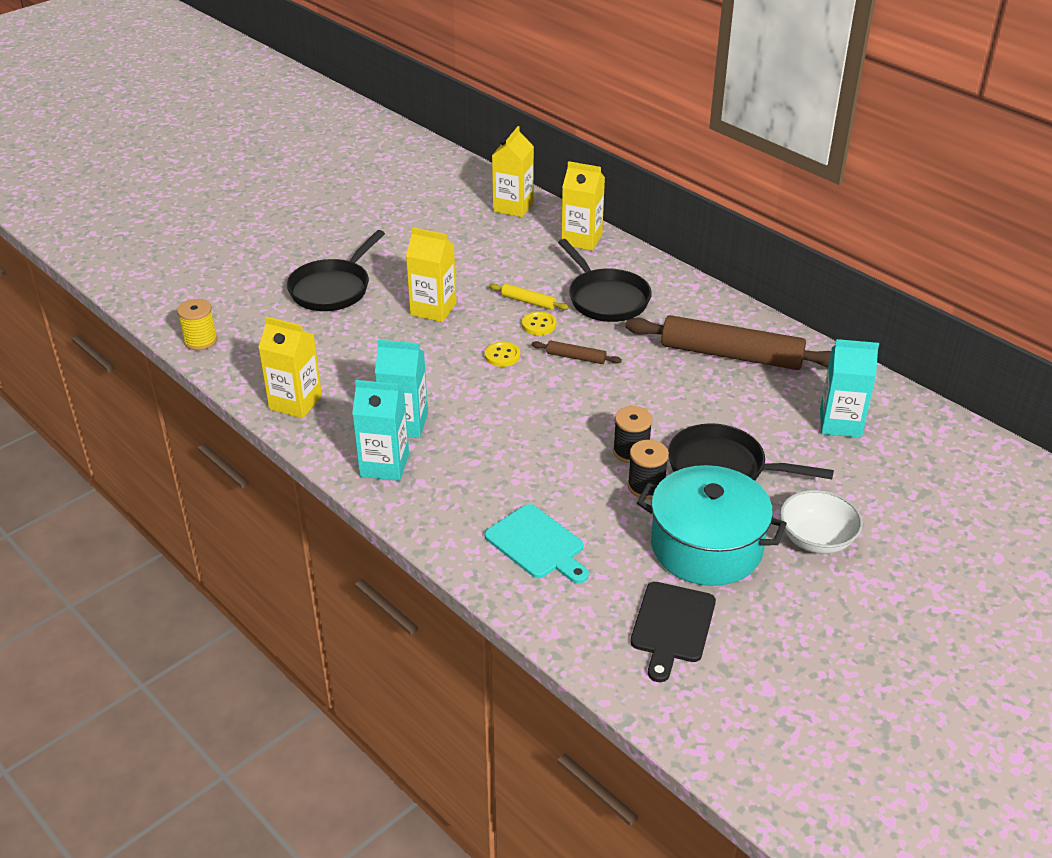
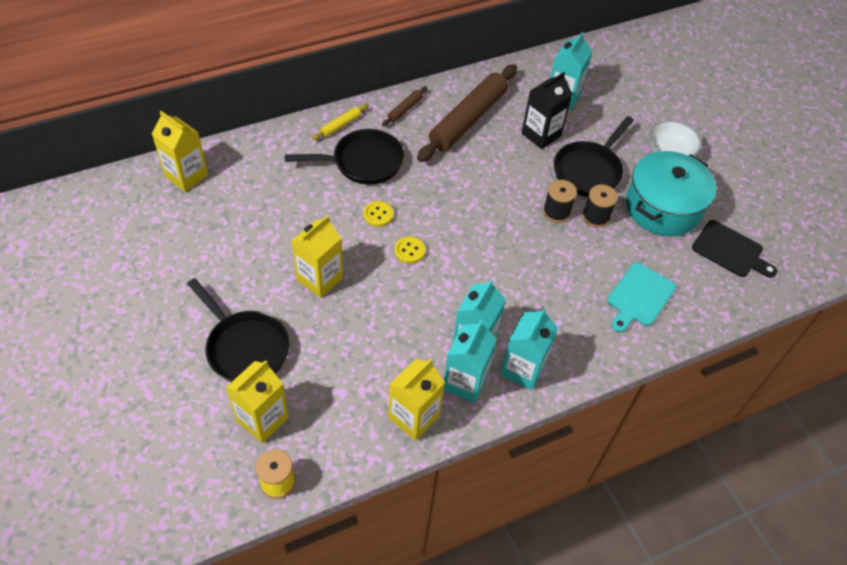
camera: 75 degrees left, 15 degrees up
(351, 427) = (465, 382): none -> turquoise carton
(528, 301) = (342, 211): yellow rolling pin -> yellow rolling pin (340, 125)
(537, 544) = (639, 297): turquoise cutting board -> turquoise cutting board turned 150 degrees clockwise
(576, 357) = (432, 206): brown rolling pin -> brown rolling pin (405, 109)
(581, 239) = (269, 148): yellow carton -> yellow carton (262, 419)
(754, 416) = (541, 135): none -> black carton

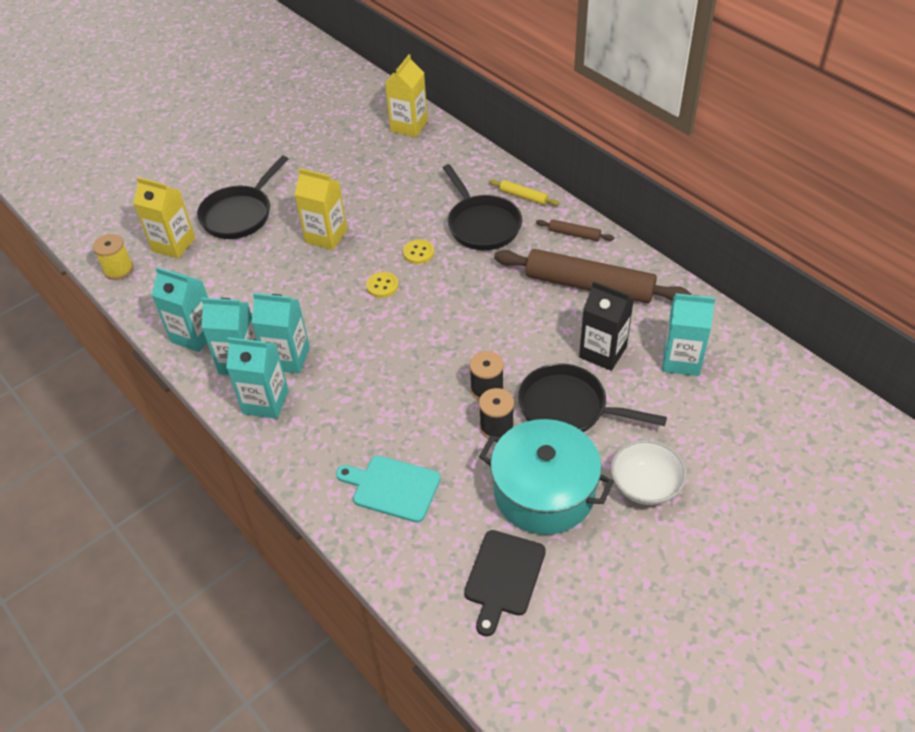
camera: 80 degrees right, 5 degrees down
(414, 417) = (194, 335): yellow carton -> turquoise carton

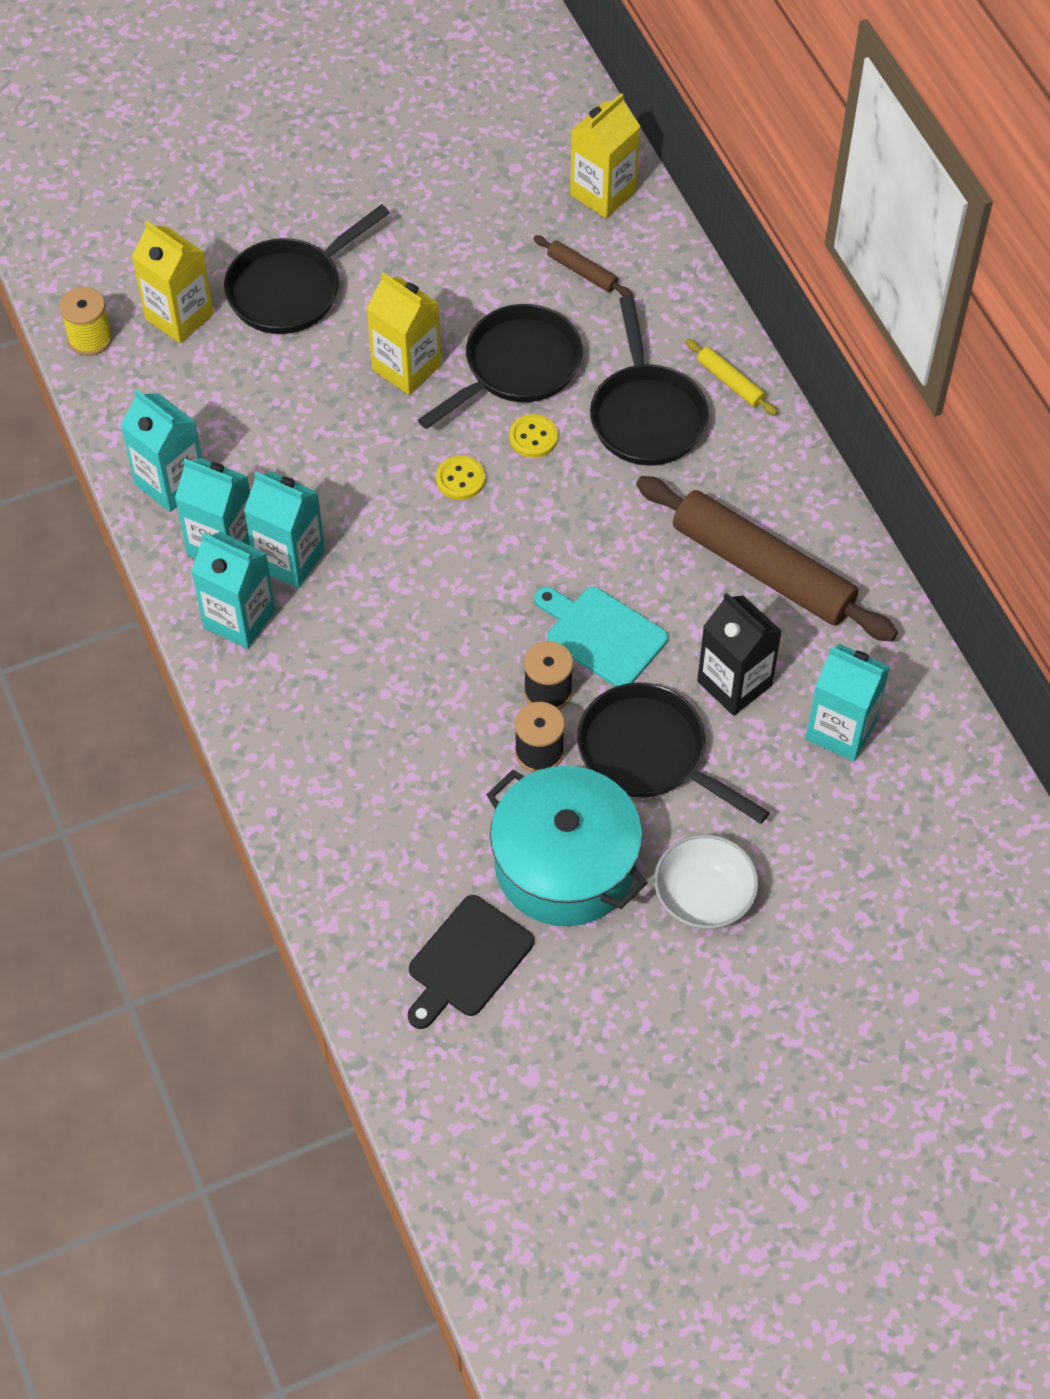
camera: 15 degrees right, 10 degrees up
(392, 487) = (368, 796): turquoise cutting board -> turquoise cutting board (601, 635)
(393, 220) = (517, 367): none -> black pan
(574, 234) = (779, 473): brown rolling pin -> brown rolling pin (582, 272)

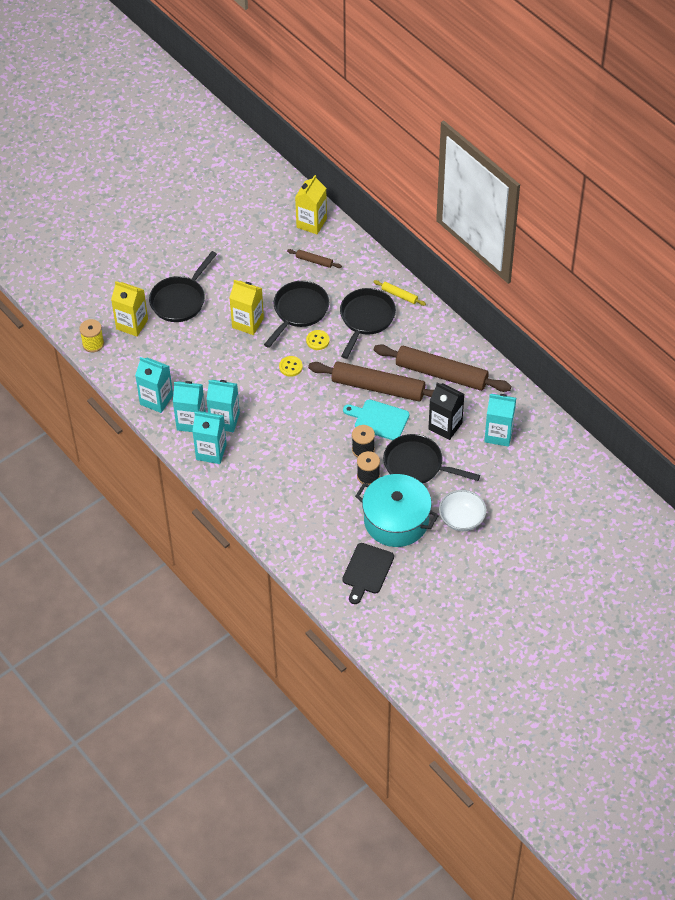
camera: 15 degrees left, 5 degrees down
(622, 566) = (378, 387): none -> brown rolling pin
(646, 415) = (366, 319): black pan -> black pan turned 135 degrees counterclockwise

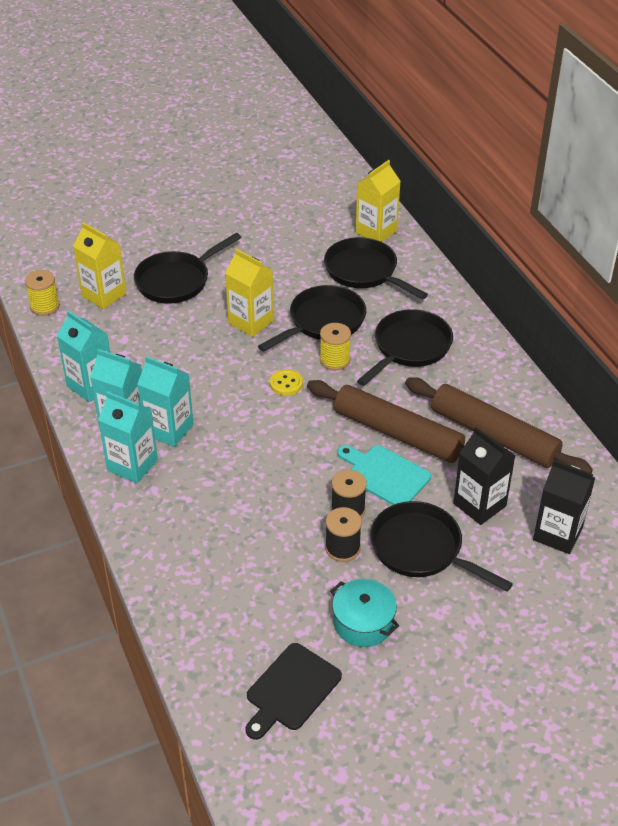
camera: 15 degrees right, 10 degrees down
(314, 261) = (364, 271): brown rolling pin -> black pan
(317, 340) = (334, 360): yellow button -> yellow spool
(396, 520) = (363, 623): turquoise pot -> turquoise pot, size x0.58
(399, 295) = (463, 330): yellow rolling pin -> none
(461, 519) = (467, 645): white bowl -> none
(498, 434) = (557, 534): turquoise carton -> black carton

